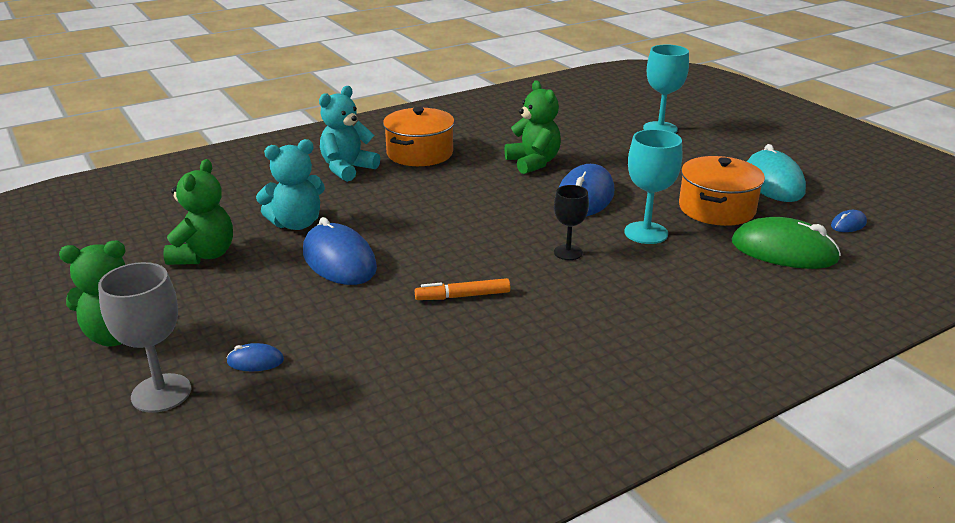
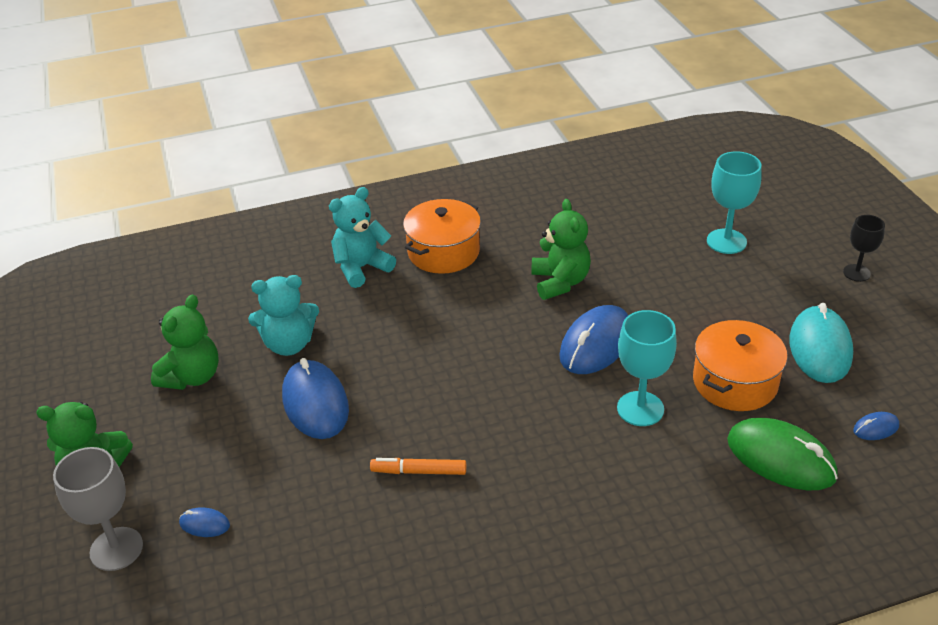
camera: 15 degrees right, 10 degrees up
(568, 252) = (546, 426): black goblet -> black goblet (856, 273)

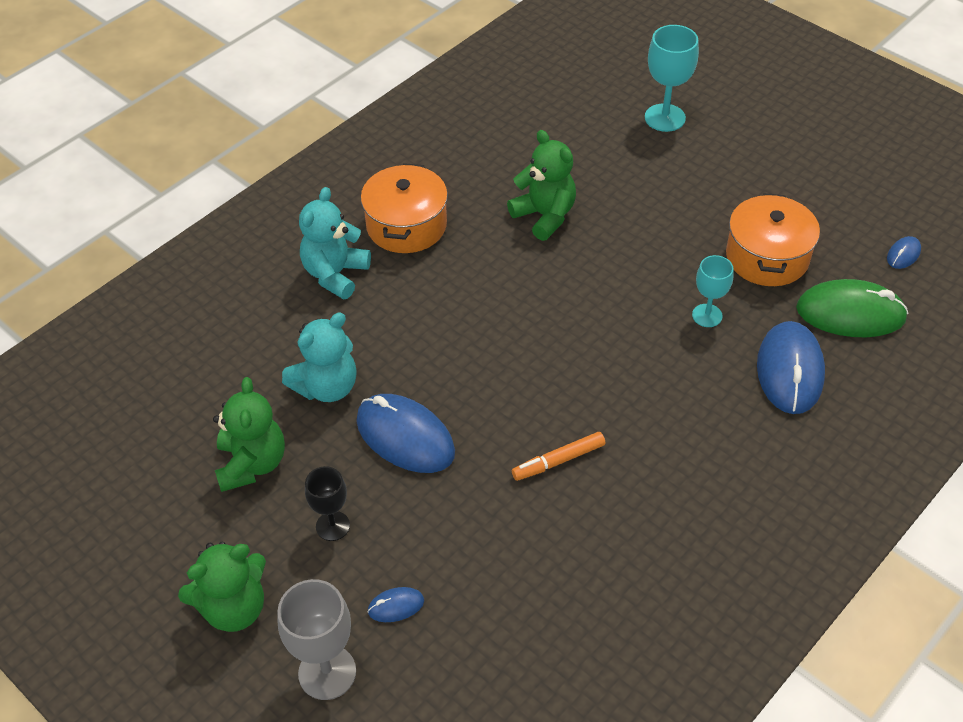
camera: 30 degrees left, 10 degrees up
(596, 344) = (623, 267): blue mouse -> blue mouse (789, 371)
(640, 409) = (707, 315): turquoise goblet -> turquoise goblet, size x0.64
(820, 348) = (813, 196): turquoise mouse -> none
(856, 273) = (794, 110): black goblet -> black goblet (332, 526)

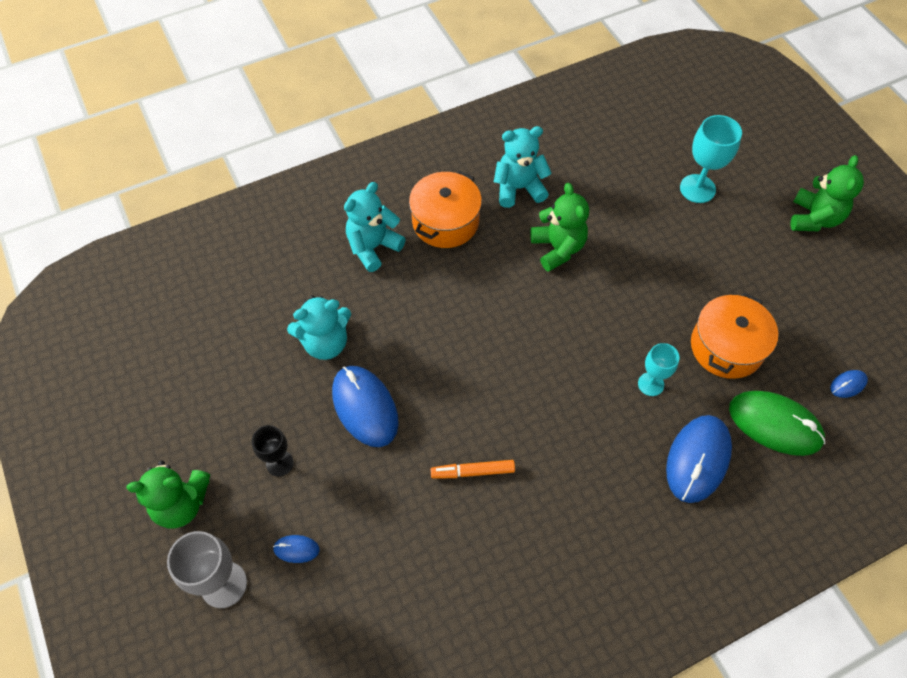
camera: 20 degrees right, 10 degrees up
(252, 464) = (244, 389): green teddy bear -> green teddy bear (814, 218)
(473, 170) = (519, 188): none -> turquoise teddy bear

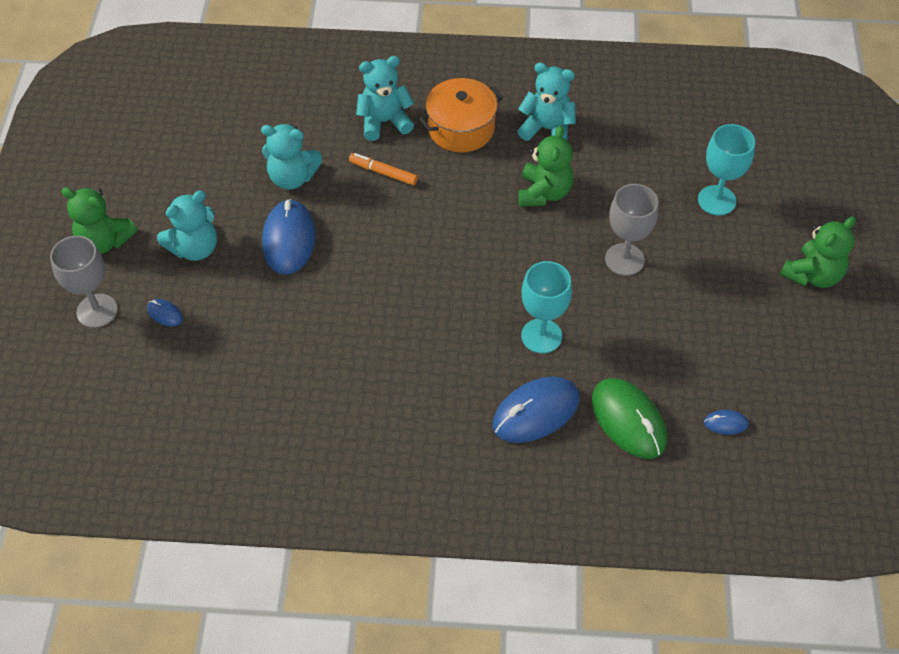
camera: 30 degrees right, 5 degrees down
(279, 463) = (195, 248): black goblet -> turquoise teddy bear
(472, 471) = (339, 327): orange marker -> orange marker (383, 173)
(651, 384) = (541, 336): turquoise goblet -> turquoise goblet, size x1.56
(665, 277) = (624, 259): none -> grey goblet
(726, 347) = (635, 340): orange pot -> none

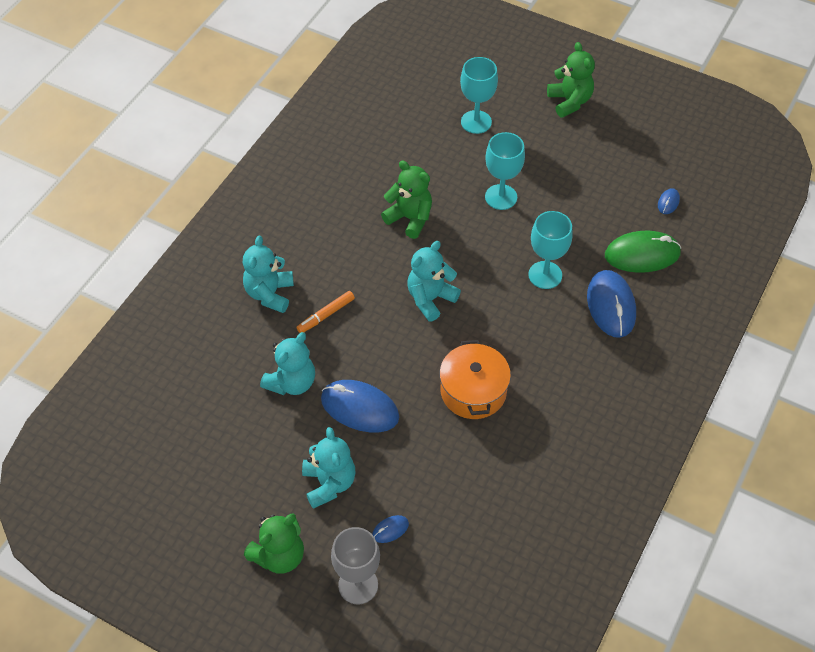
camera: 65 degrees left, 0 degrees up
(461, 128) = (310, 244): orange pot -> orange pot (473, 391)
(547, 129) = (346, 190): turquoise teddy bear -> turquoise teddy bear (430, 299)
(624, 259) = (501, 197): grey goblet -> turquoise goblet

